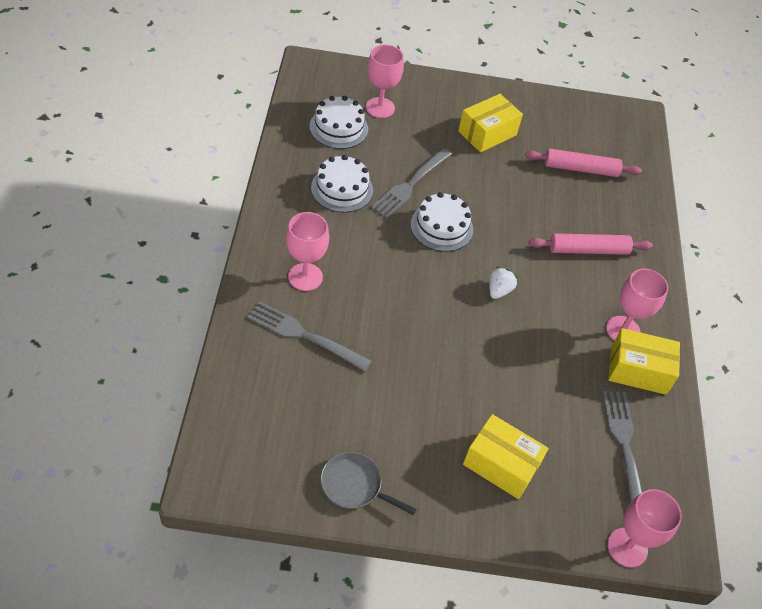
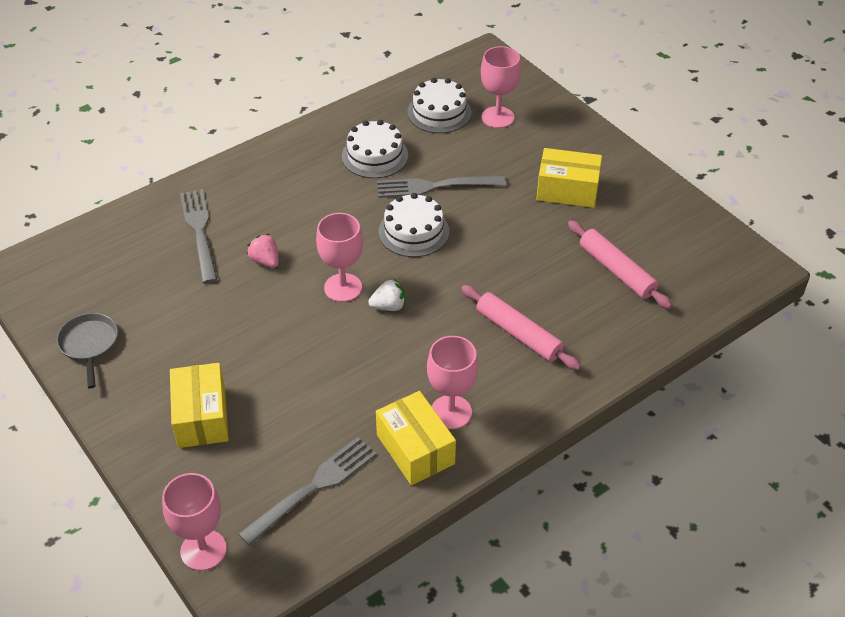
camera: 55 degrees right, 5 degrees down
(305, 277) = (257, 196): pink goblet -> pink goblet (343, 288)
(381, 321) = (265, 261): none -> pink strawberry

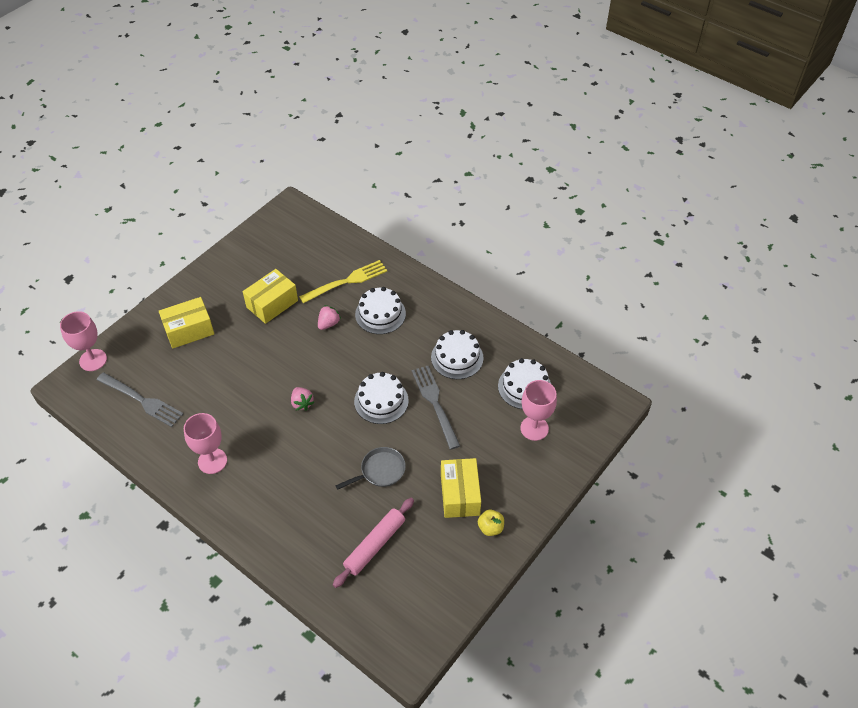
camera: 75 degrees right, 5 degrees up
(89, 345) = (236, 260): grey pan -> grey pan (380, 471)
(199, 232) = (347, 281): grey fork -> yellow fork
(273, 209) = (380, 314): none -> white cake
(343, 288) = (314, 373): pink goblet -> none
(389, 306) = (302, 403): white strawberry -> pink strawberry
(415, 449) = (178, 447): yellow box -> yellow box (272, 304)
(518, 334) = (292, 488): pink rolling pin -> none
(615, 175) = (490, 528): none -> yellow apple

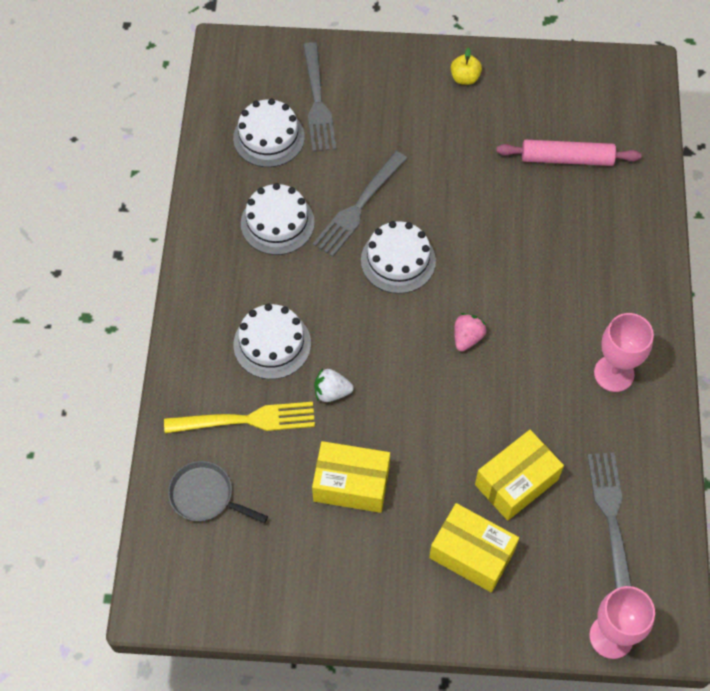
camera: 125 degrees left, 10 degrees up
(328, 323) = (331, 392): pink strawberry -> white strawberry
(347, 281) = (246, 420): yellow fork -> yellow fork turned 150 degrees clockwise
(380, 471) = (484, 205): grey pan -> grey pan (205, 496)
(460, 494) = (451, 122): yellow box -> yellow box (516, 482)
(534, 428) = (317, 102): pink goblet -> grey fork

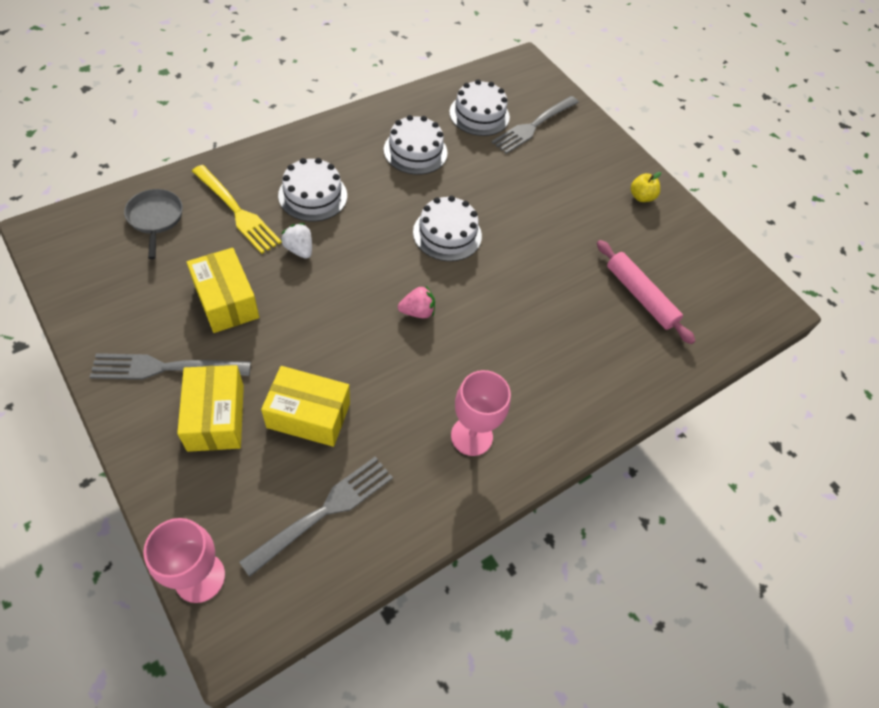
camera: 45 degrees right, 5 degrees down
(359, 207) = (471, 189): grey fork -> grey fork (165, 368)

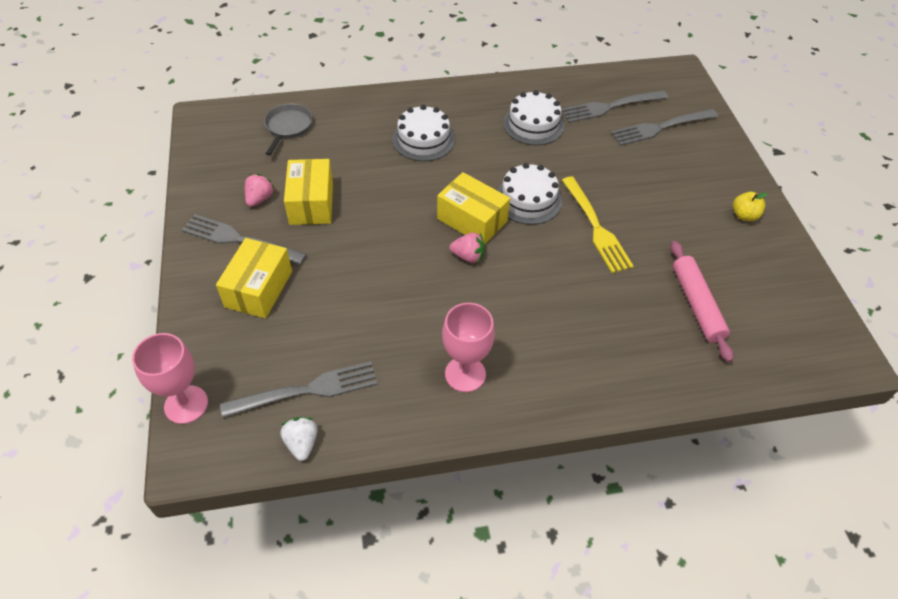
camera: 30 degrees right, 5 degrees down
(164, 312) = (260, 199): none -> pink strawberry
(237, 211) = (354, 137): yellow fork -> yellow fork (596, 227)
(299, 249) = (390, 179): white strawberry -> white strawberry (302, 443)
(308, 415) = (332, 311): yellow box -> yellow box (472, 220)
(479, 114) = (610, 107): white cake -> grey fork

